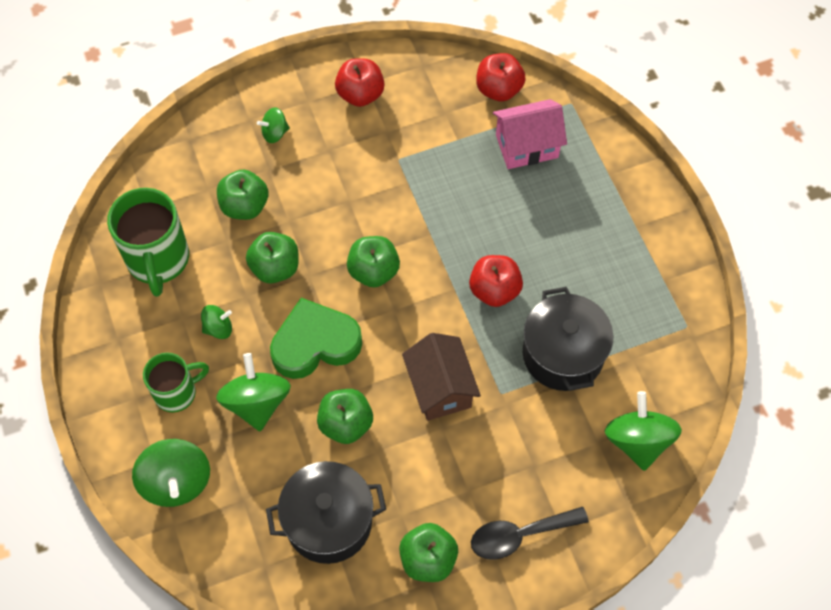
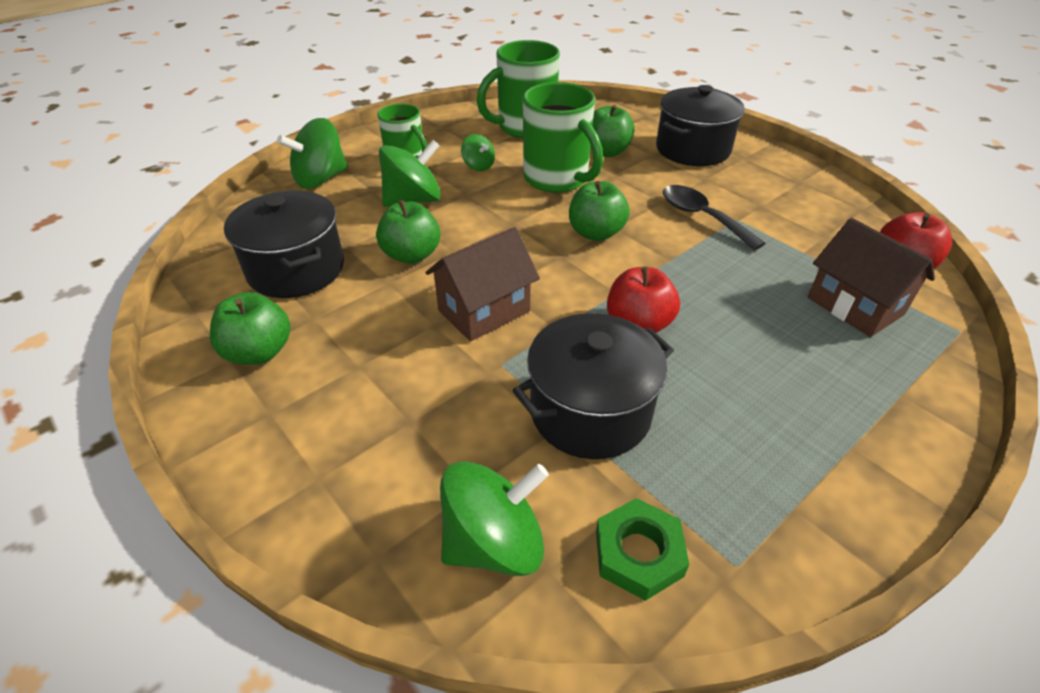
camera: 70 degrees right, 20 degrees down
(275, 133) = (692, 149): green spinning top -> black pot
(275, 268) = (557, 179): green apple -> green mug
(315, 343) = (492, 217): green heart -> none
(360, 94) = (783, 182): red apple -> none
(519, 535) = (303, 431): black spoon -> black spoon (701, 217)
(526, 146) = (855, 306): pink house -> brown house
(666, 370) = (638, 553): none -> green nut

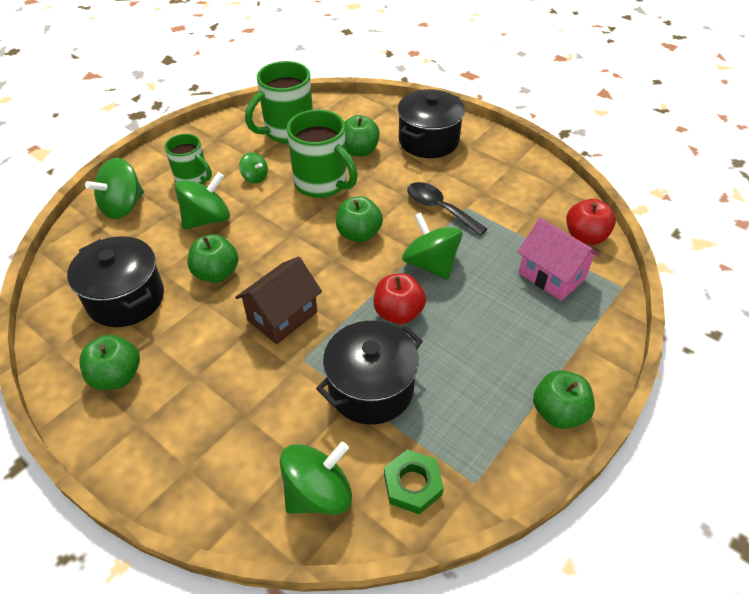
camera: 10 degrees left, 5 degrees up
(686, 274) = (430, 264): none -> green spinning top
(855, 306) = (551, 276): brown house -> pink house
(871, 483) = (558, 412): none -> green apple

